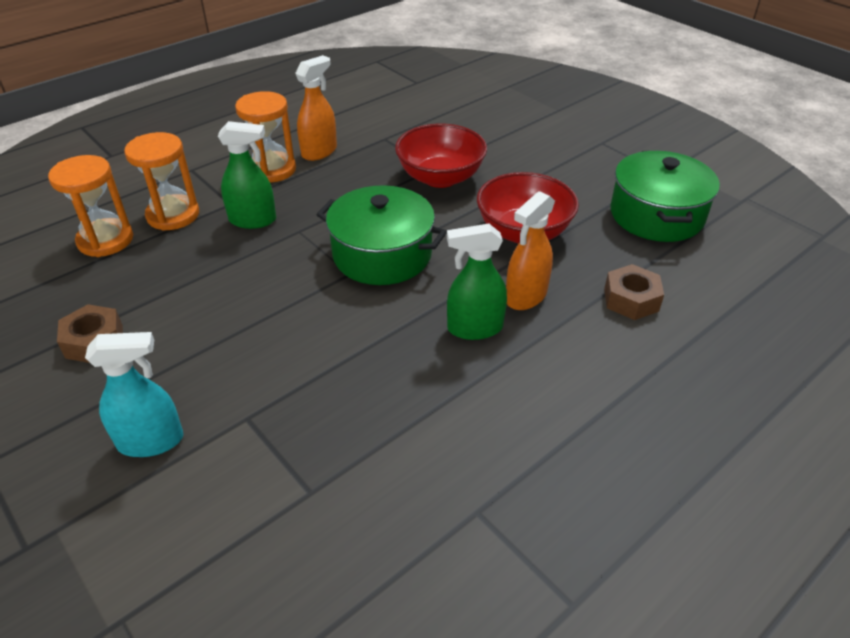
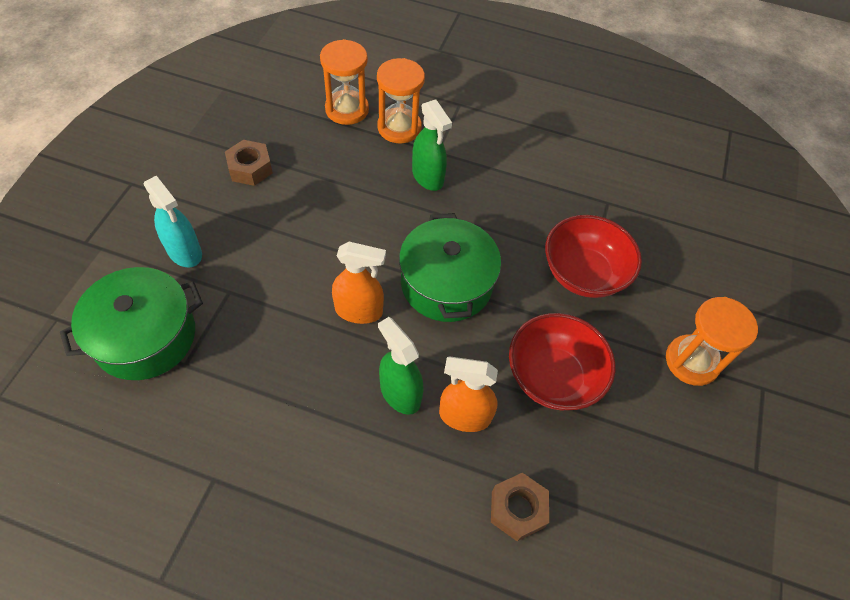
camera: 55 degrees right, 15 degrees up
(272, 170) = (499, 152): orange hourglass -> orange hourglass (691, 361)
(319, 151) = (549, 168): orange spray bottle -> orange spray bottle (359, 311)
(656, 215) = (671, 489): green pot -> green pot (145, 336)

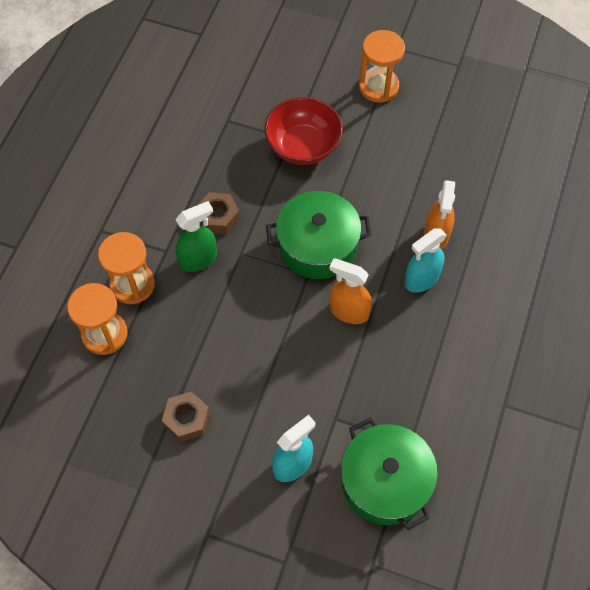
camera: 85 degrees left, 5 degrees up
(359, 311) = (348, 311): orange spray bottle -> orange spray bottle turned 75 degrees counterclockwise
(400, 393) = (421, 279): green spray bottle -> turquoise spray bottle
(517, 509) = (501, 205): brown nut -> brown nut (218, 217)
(553, 376) = (398, 176): red bowl -> none

